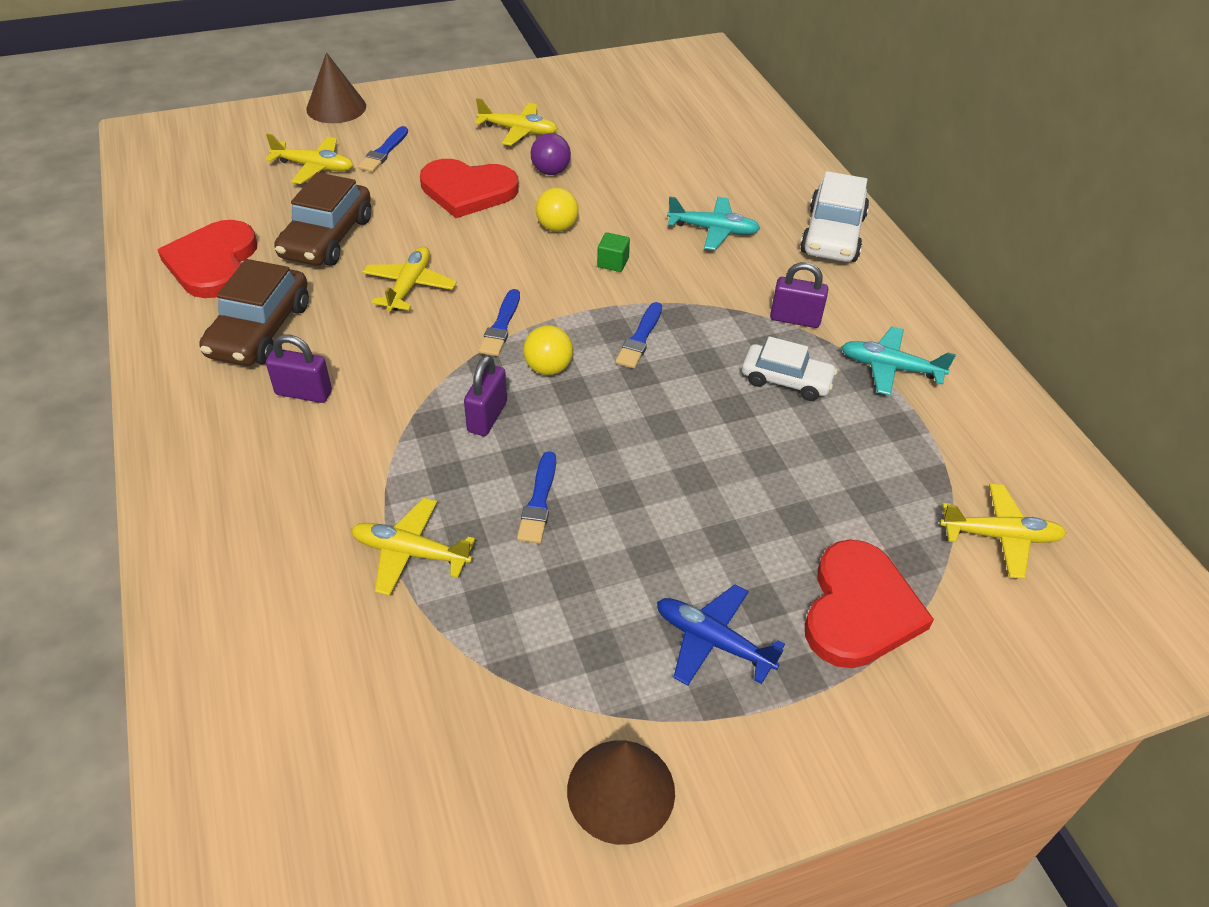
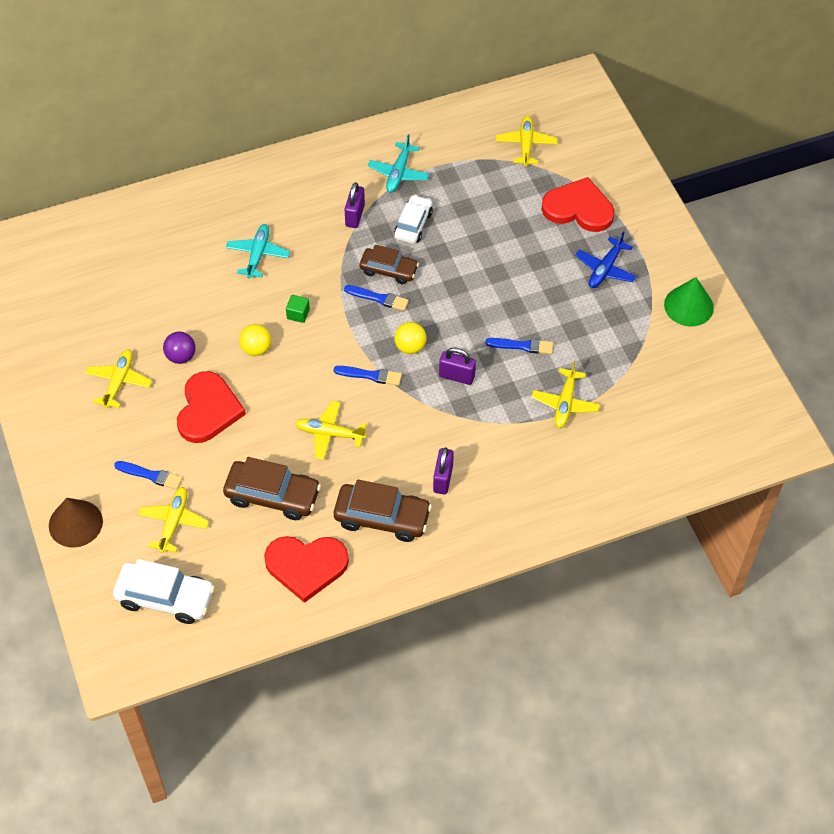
camera: 90 degrees left, 10 degrees up
(621, 790) = (688, 306): brown cone -> green cone
(693, 350) = (388, 270): none -> brown car
(832, 235) = (262, 187): white car -> white car (165, 598)

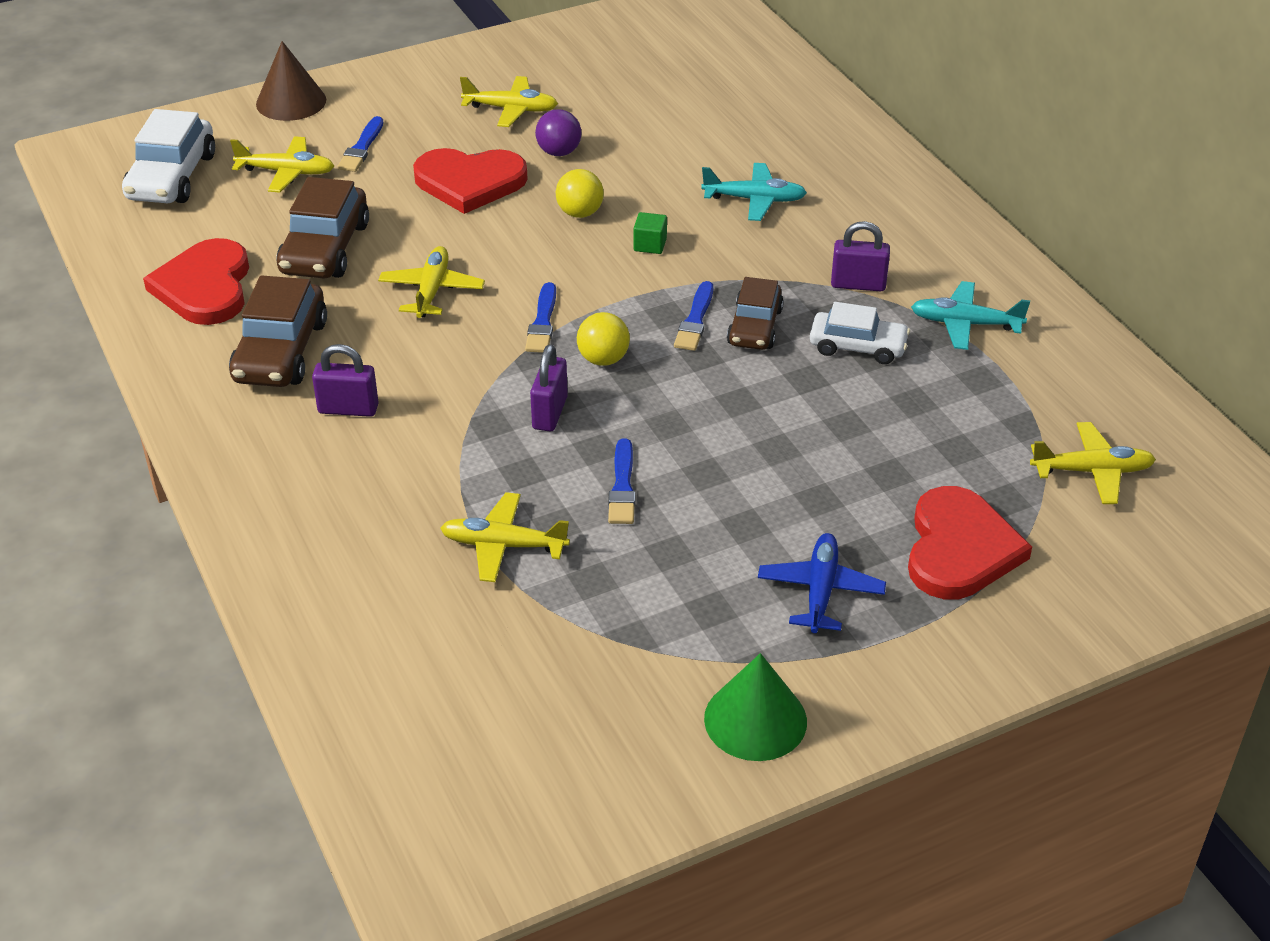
camera: 85 degrees right, 15 degrees down
(605, 269) = (820, 590): blue plane -> blue plane turned 75 degrees clockwise

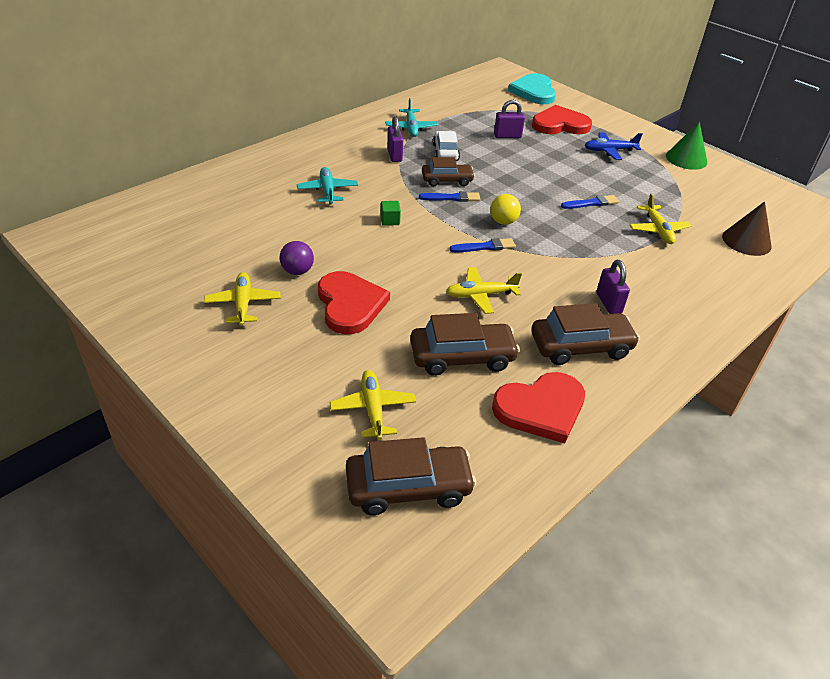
camera: 110 degrees left, 0 degrees up
(172, 177) = (408, 487): white car -> brown car
(291, 101) = (257, 442): brown cone -> brown cone (746, 241)
(362, 148) = (321, 373): blue brush -> none
(550, 413) = (557, 232): purple padlock -> purple padlock (507, 136)
(580, 213) = (368, 251): yellow ball -> none
(1092, 471) = (493, 101): yellow plane -> none
(1146, 558) = (534, 91): none -> turquoise heart

